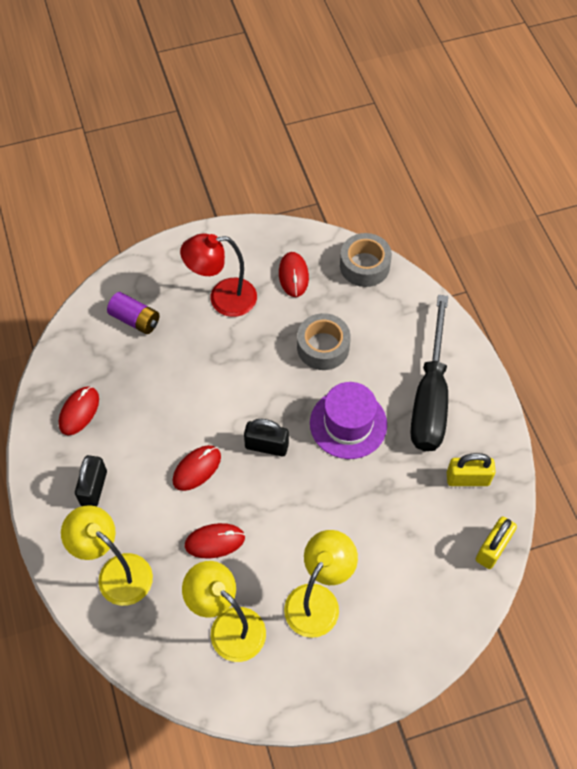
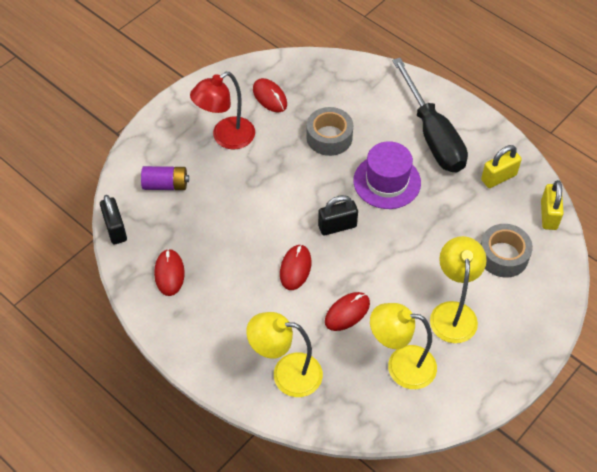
camera: 30 degrees left, 5 degrees down
(94, 488) = (223, 323): black padlock -> black padlock (115, 229)
(364, 266) = (319, 66): grey tape -> grey tape (503, 256)

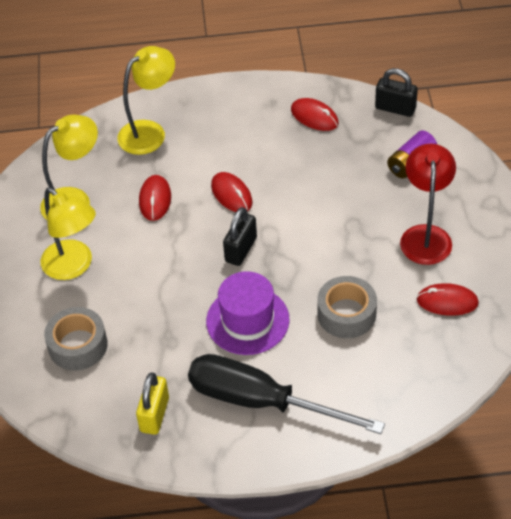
camera: 135 degrees right, 5 degrees down
(548, 215) = (72, 418): yellow padlock -> none

